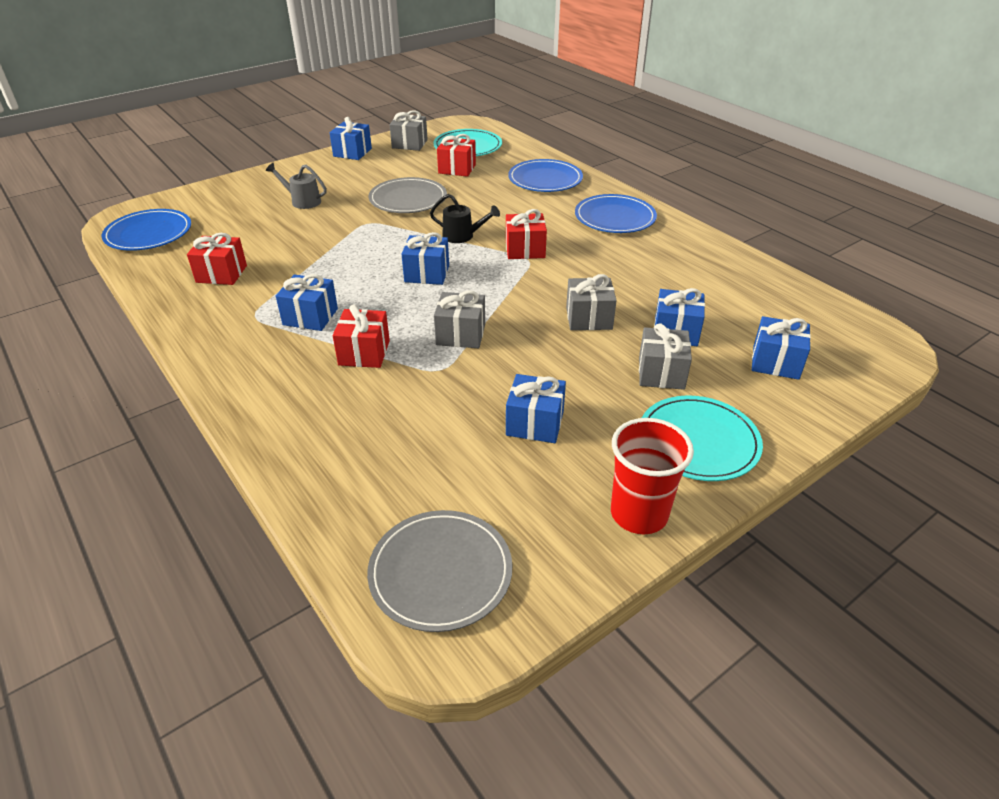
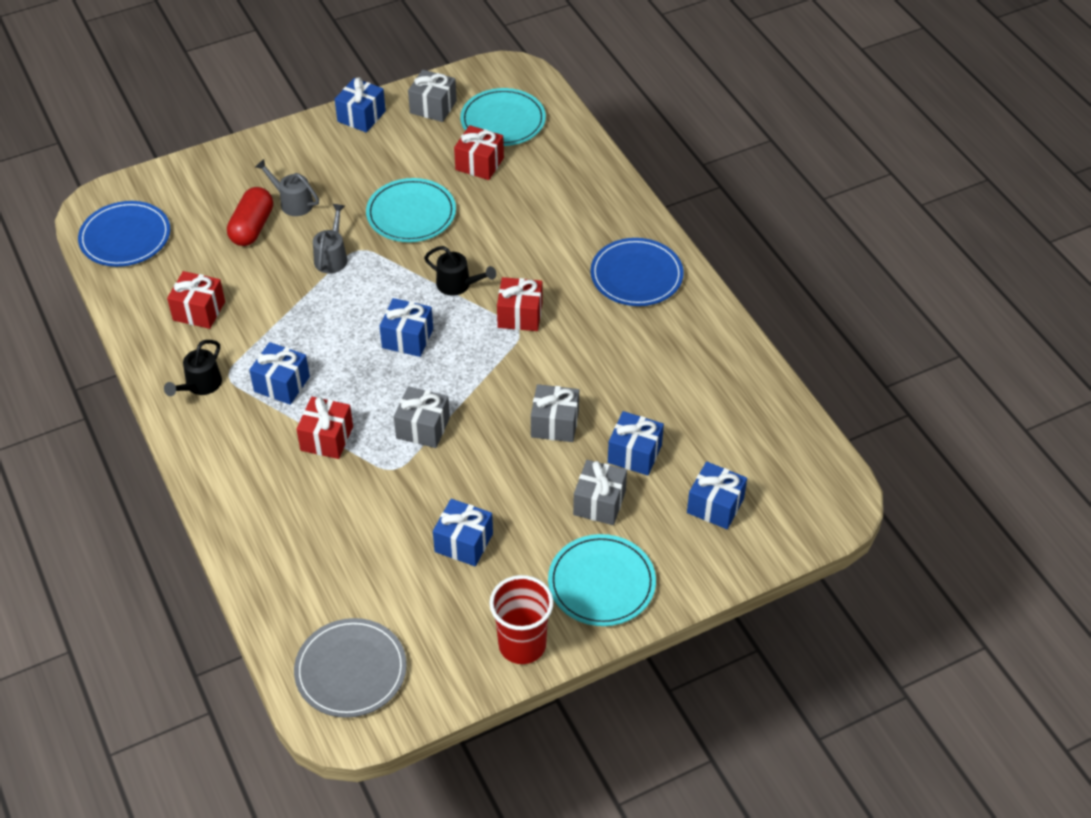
camera: 10 degrees right, 10 degrees up
(225, 326) = (200, 385): none -> black watering can
(268, 218) = (252, 227): none -> red capsule
(344, 229) = (332, 256): none -> grey watering can
(408, 199) = (411, 213): grey plate -> turquoise plate
(545, 179) = (578, 196): blue plate -> none

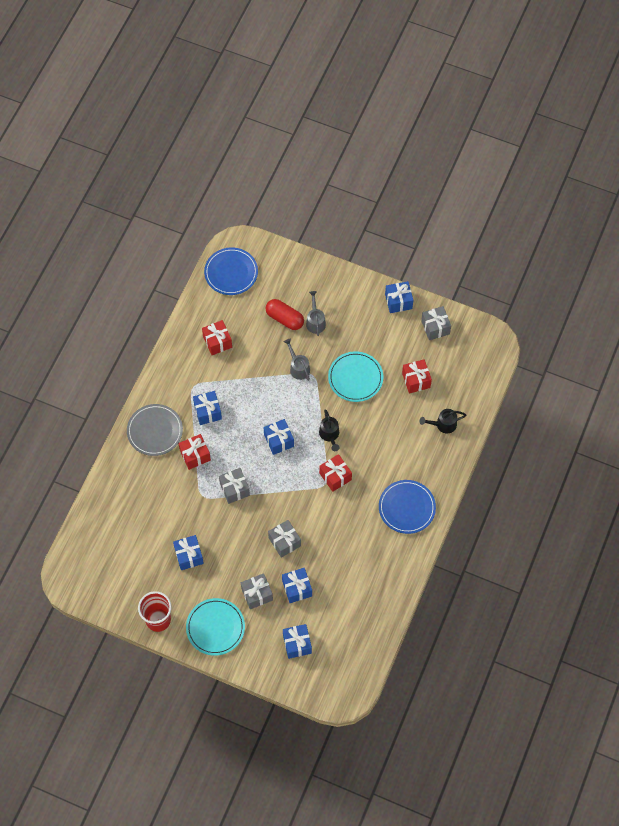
camera: 50 degrees right, 15 degrees up
(200, 385) = (178, 380): black watering can -> black watering can (443, 424)
(252, 227) = (284, 318): red capsule -> red capsule turned 60 degrees clockwise
(332, 256) = (298, 367): grey watering can -> grey watering can turned 90 degrees counterclockwise
(351, 670) = (91, 563): grey plate -> grey plate (155, 431)
(503, 120) = (456, 366): turquoise plate -> none

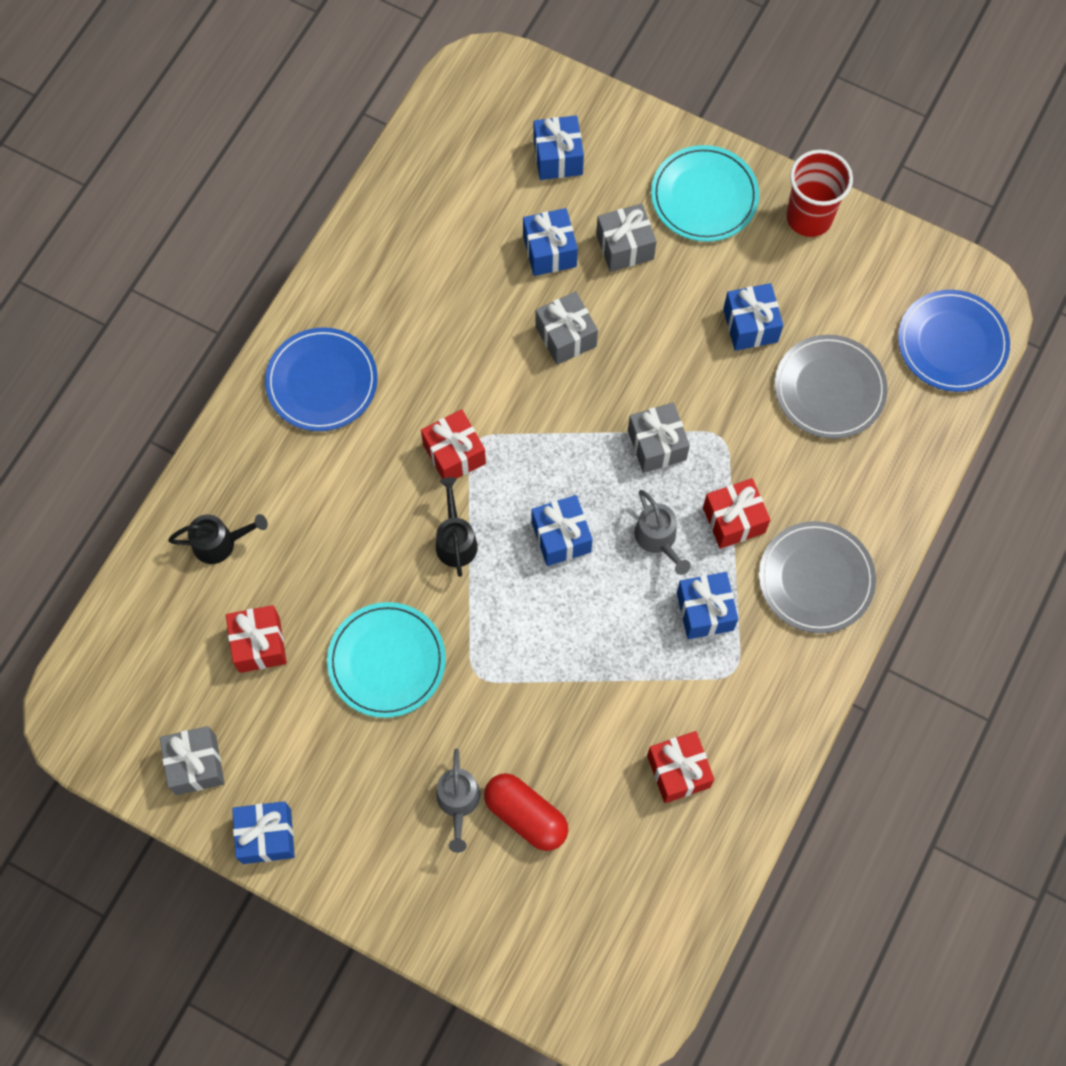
camera: 175 degrees left, 5 degrees up
(147, 525) = (829, 389): none -> grey plate
(231, 272) = (640, 945): blue plate -> blue plate (952, 343)
(298, 367) = (507, 695): grey watering can -> grey watering can (658, 539)

